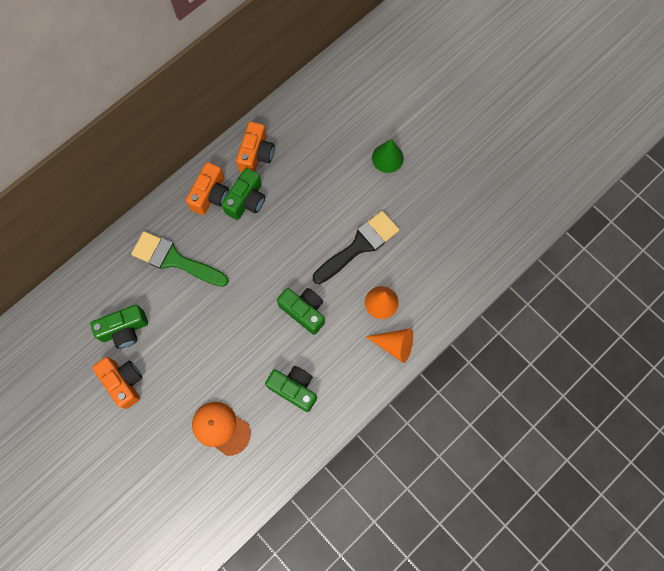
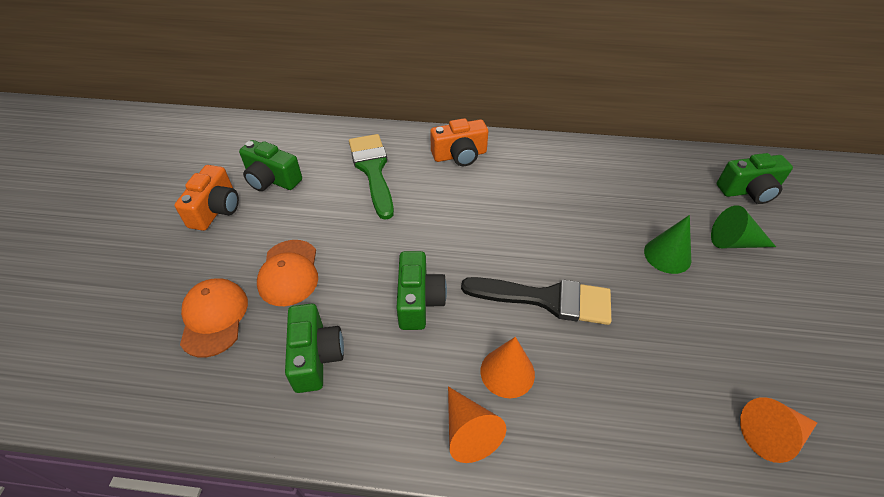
camera: 50 degrees right, 25 degrees down
(222, 368) = (289, 273): none -> orange cap
(246, 201) = (483, 180): green camera -> green camera (748, 191)
(256, 154) = (534, 159): orange camera -> none
(409, 115) = (734, 242): none -> green cone
(501, 219) = (772, 435): none -> orange cone

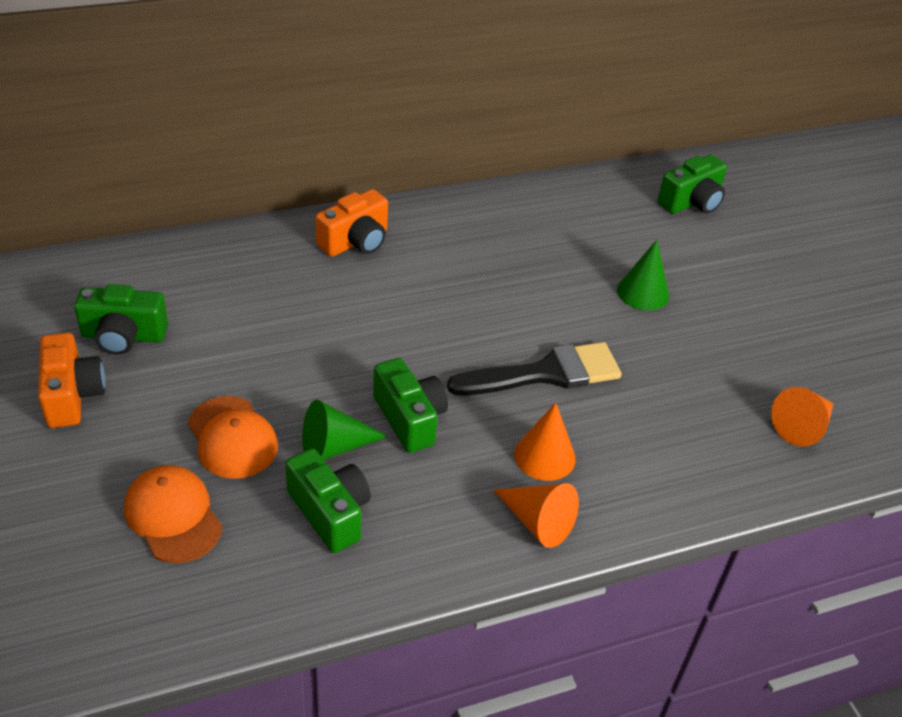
camera: 30 degrees left, 5 degrees down
(373, 170) = (255, 288): green brush -> none
(734, 242) = (700, 260): green cone -> green cone (334, 446)

